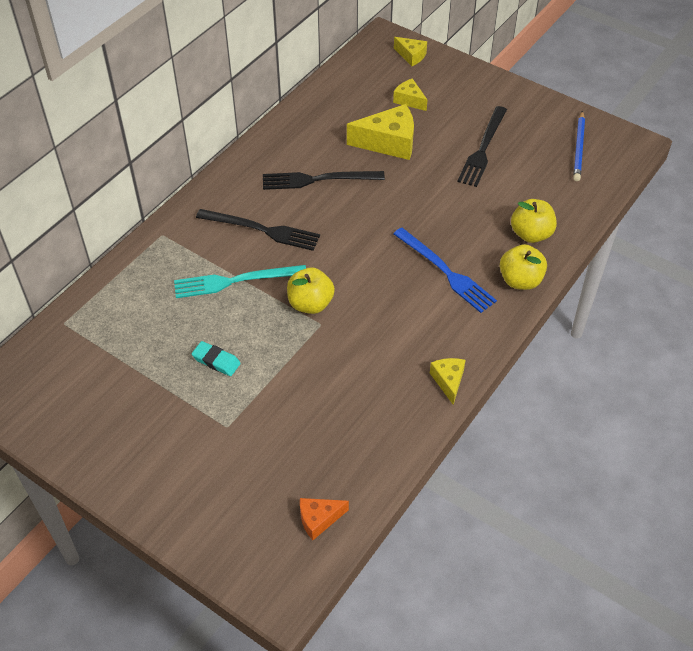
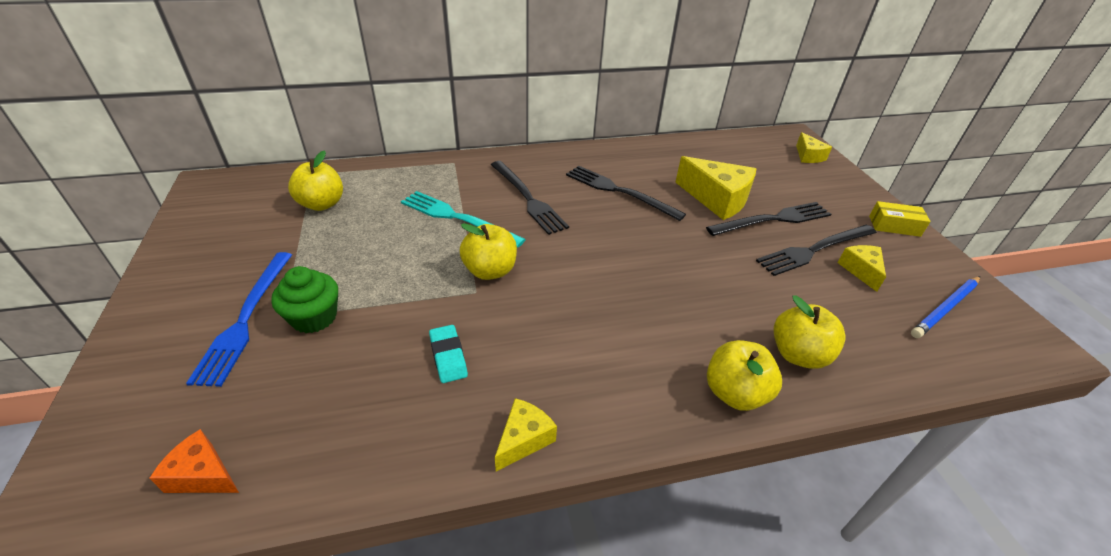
camera: 40 degrees right, 10 degrees down
(117, 341) = (322, 204): none -> yellow apple
(216, 361) = (358, 262): turquoise eraser -> turquoise eraser (448, 356)
(247, 413) = (314, 317): none -> green cupcake
(409, 100) = (772, 181): yellow cheese -> yellow cheese (861, 270)
(439, 139) = (772, 220): none -> black fork
(445, 271) = (653, 327): blue fork -> blue fork (246, 318)
(512, 95) = (894, 226): none -> yellow box

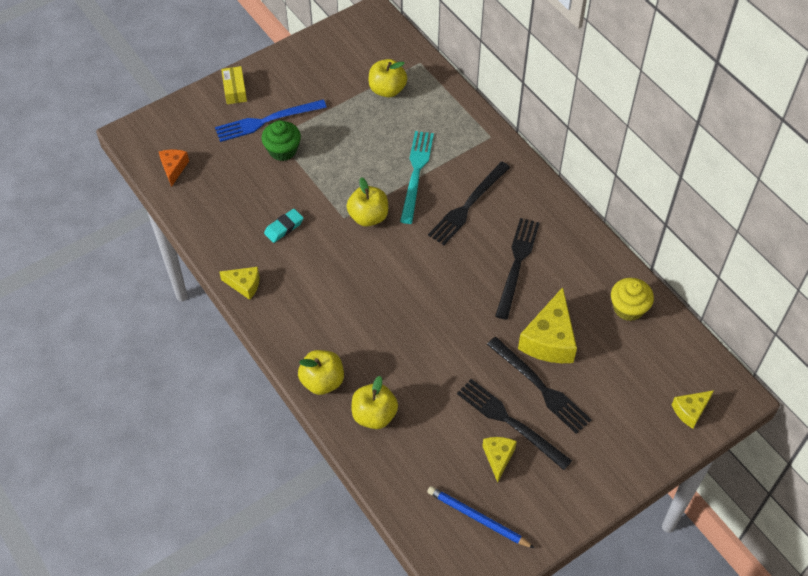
camera: 70 degrees right, 15 degrees up
(695, 153) = (628, 308): none -> yellow cupcake
(861, 270) = (498, 457): yellow cheese -> yellow cheese turned 60 degrees counterclockwise
(894, 226) = (589, 488): yellow box -> yellow box (235, 90)

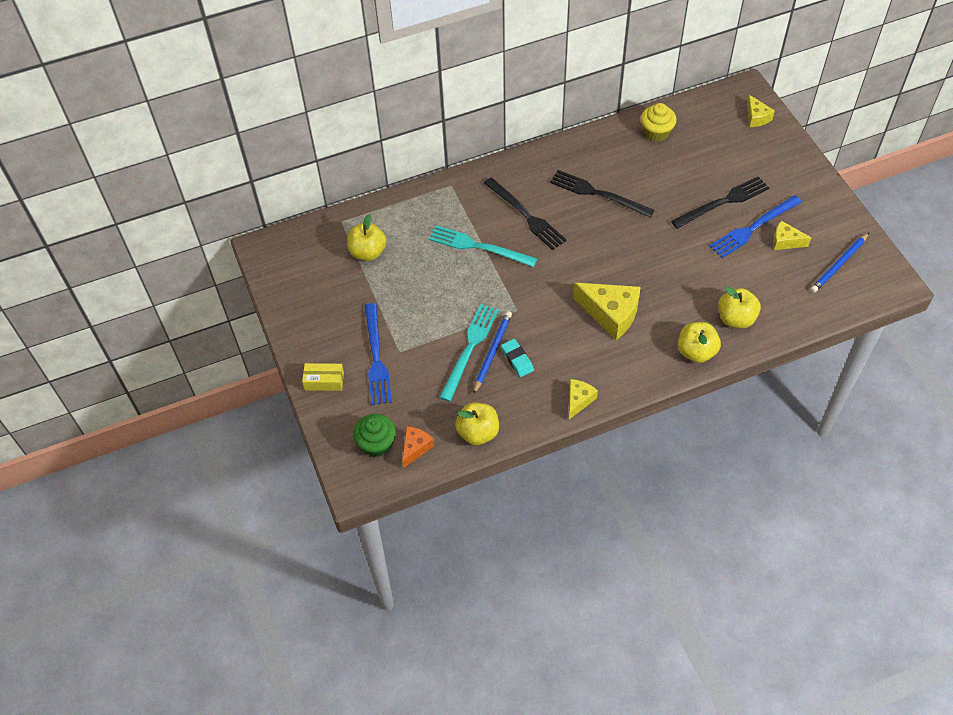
camera: 75 degrees left, 0 degrees up
(174, 168) = (415, 448): orange cheese -> orange cheese turned 105 degrees clockwise
(282, 150) = (419, 348): green cupcake -> green cupcake (376, 443)
(289, 188) = (469, 349): none -> turquoise fork
(289, 206) = (492, 352): none -> blue pencil
(368, 217) = (520, 291): yellow apple -> yellow apple (478, 432)
(511, 422) = (754, 227): black fork -> blue fork
(549, 339) = (678, 187): yellow cheese -> yellow cheese (611, 314)

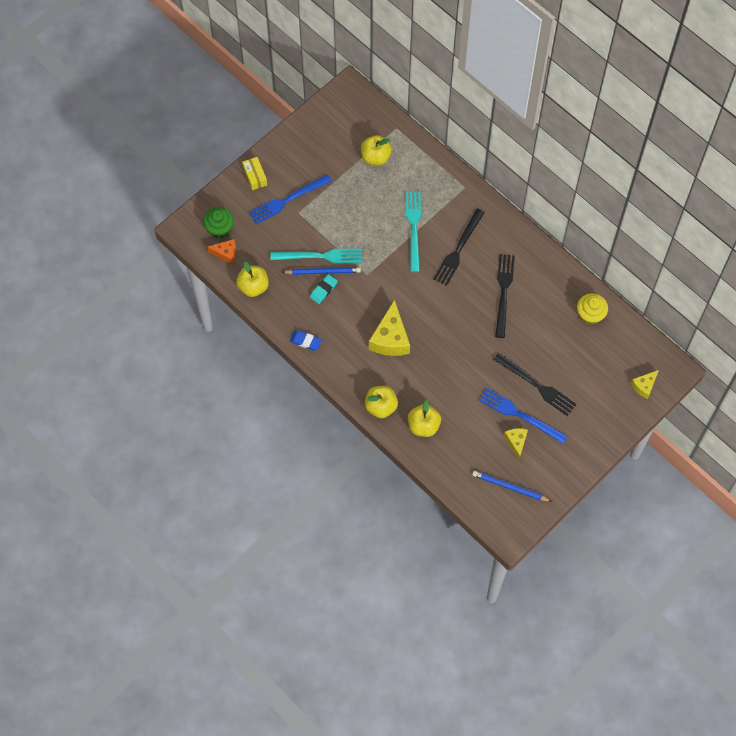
camera: 65 degrees right, 10 degrees up
(579, 400) = (306, 341): yellow cheese -> blue eraser

